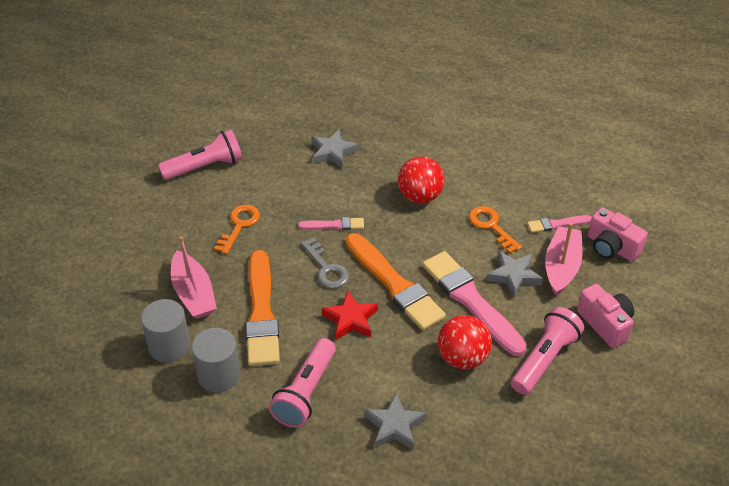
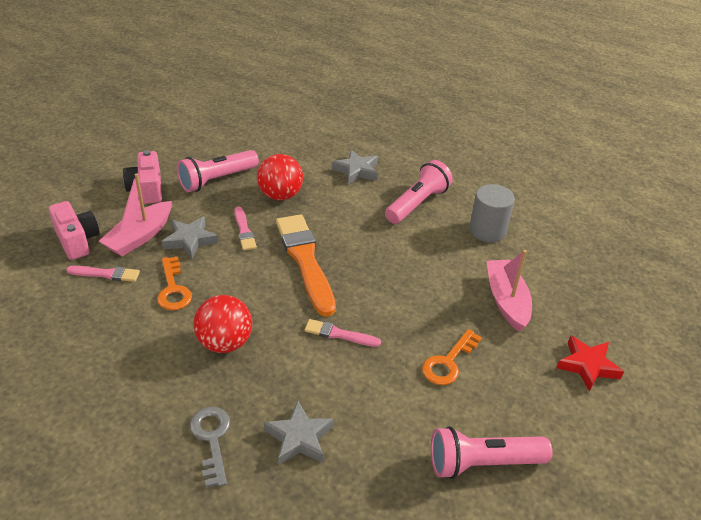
camera: 165 degrees left, 5 degrees down
(169, 346) = (531, 261): grey cylinder -> none
(261, 313) = (441, 267): orange brush -> none
(326, 268) = (365, 291): grey key -> grey key (211, 439)
(350, 319) = (360, 243): red star -> red star (587, 366)
(471, 301) = (244, 231): pink brush -> pink brush, size x0.49

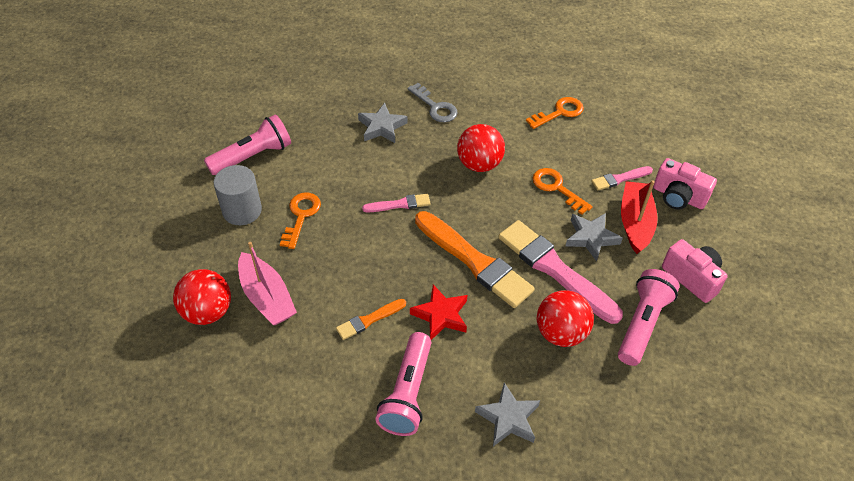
camera: 155 degrees right, 10 degrees up
(77, 366) = (559, 112): none -> orange key
(140, 237) = (635, 222): pink boat -> red boat
(244, 231) = (555, 270): pink brush -> pink brush, size x2.06
(422, 253) = (369, 320): none -> orange brush
(487, 230) = (311, 386): grey cylinder -> grey cylinder (242, 210)
(564, 308) = (208, 312): none -> red ball
(587, 366) = (181, 259): red star -> red star (441, 315)

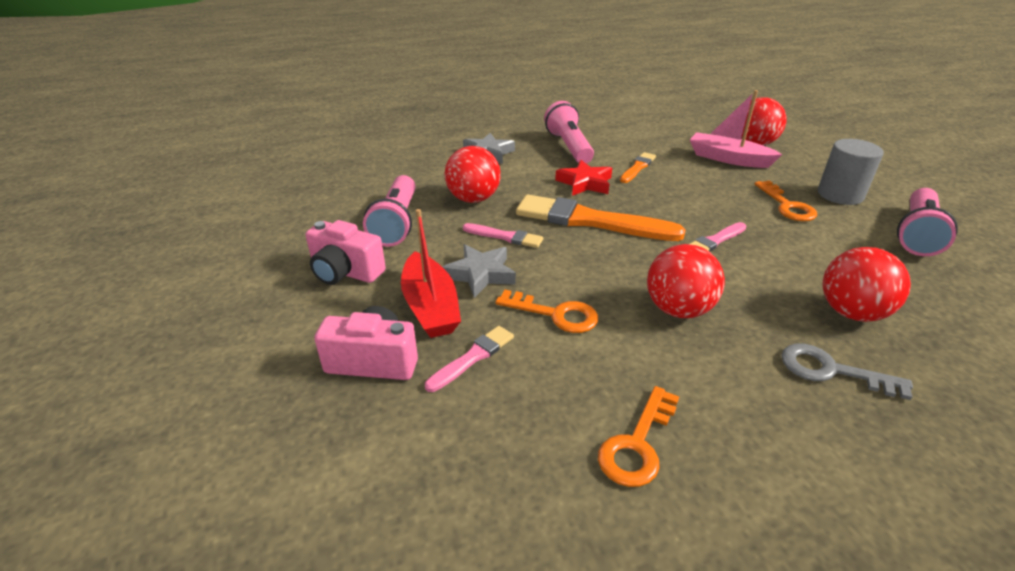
camera: 155 degrees right, 15 degrees down
(382, 127) = (851, 312): grey star -> red ball
(555, 270) = (505, 237): pink brush -> pink brush, size x0.49

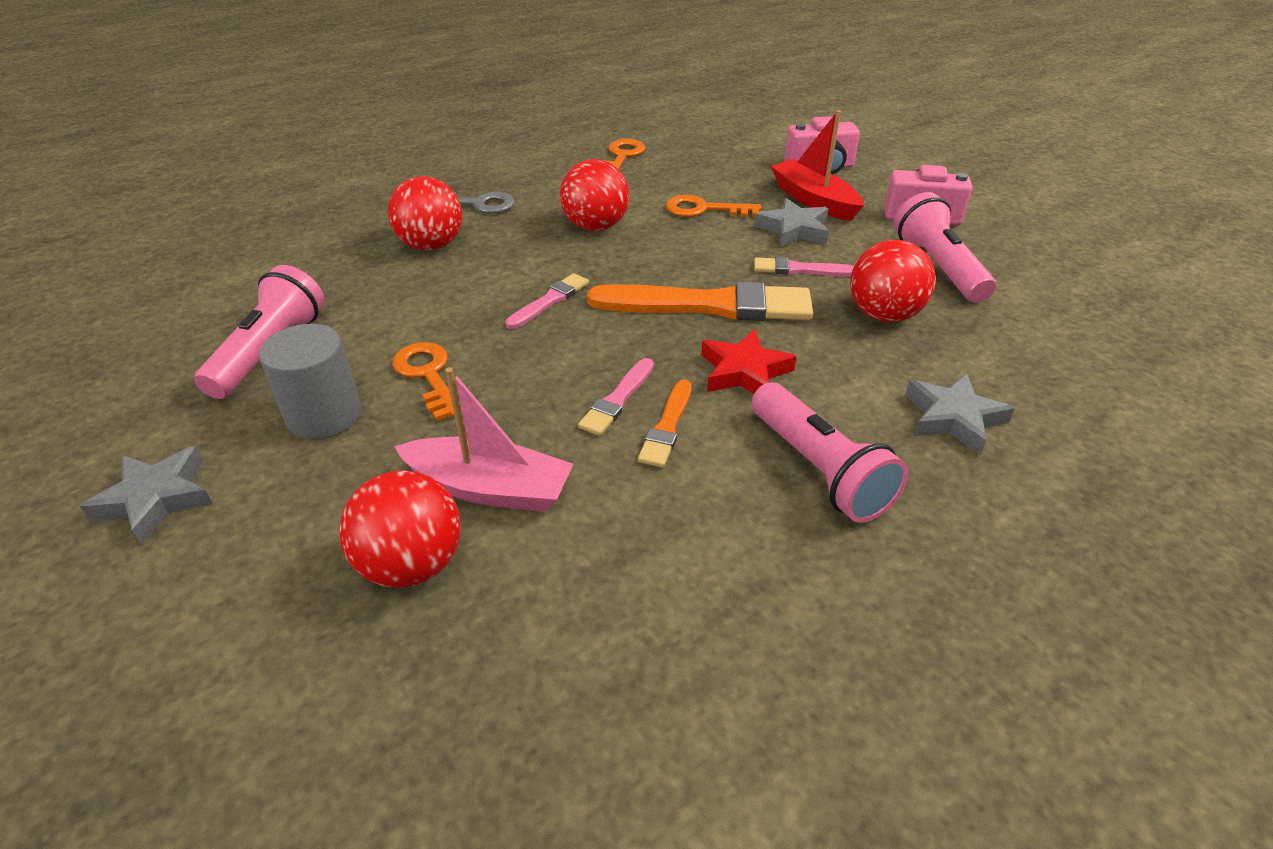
camera: 165 degrees right, 5 degrees up
(472, 357) = (751, 177): pink brush -> pink brush (617, 400)
(898, 174) = (156, 499): none -> grey star

